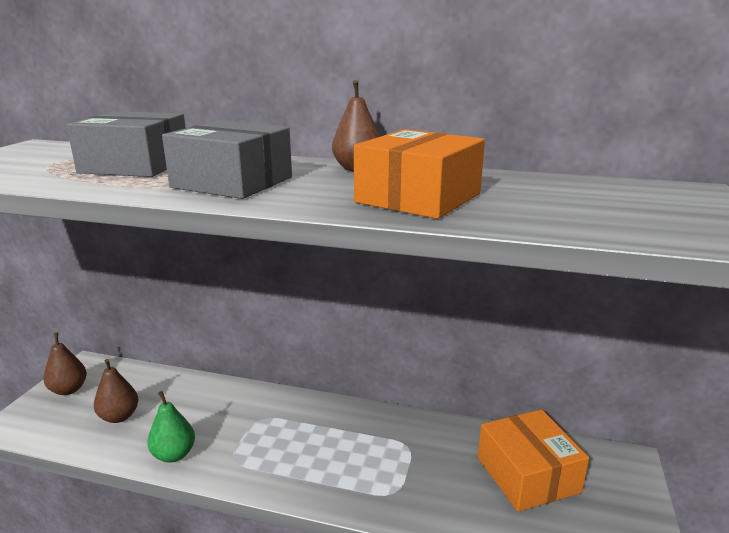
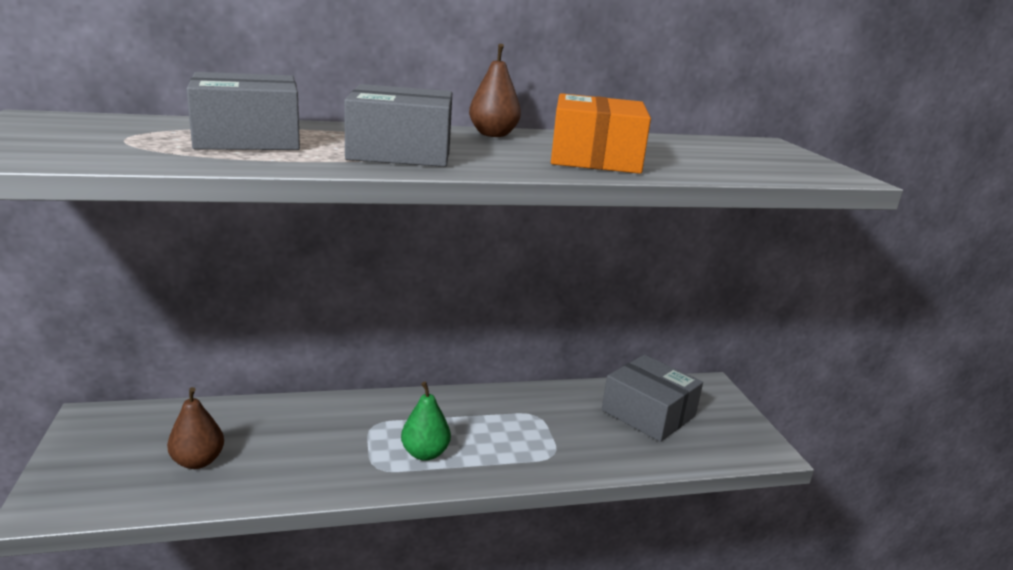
camera: 30 degrees left, 0 degrees up
(68, 390) = (93, 449): brown pear -> none
(174, 455) = (305, 480): green pear -> green pear (425, 453)
(527, 474) = (648, 413): orange box -> grey box

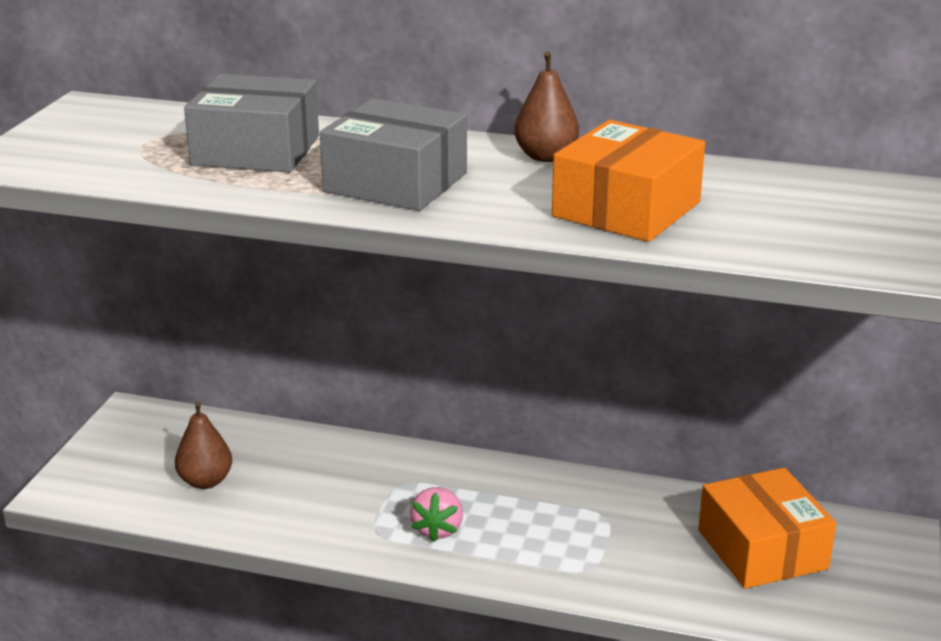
camera: 30 degrees right, 5 degrees up
(425, 453) = (438, 529): green pear -> pink strawberry
(648, 413) = (762, 549): grey box -> orange box

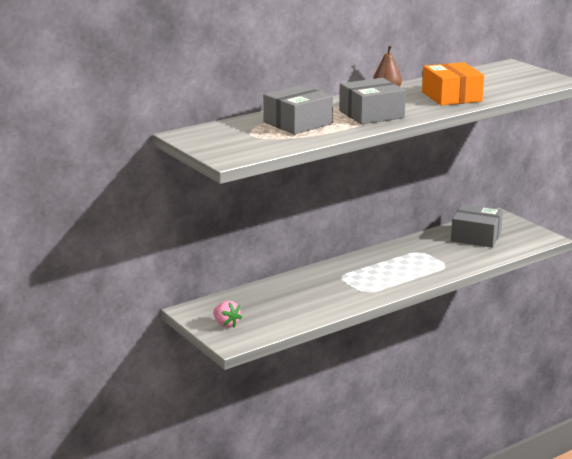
camera: 50 degrees left, 5 degrees down
(205, 481) = (276, 311): brown pear -> none
(438, 529) = (382, 280): pink strawberry -> pink strawberry (226, 324)
(762, 549) = (476, 236): orange box -> grey box

